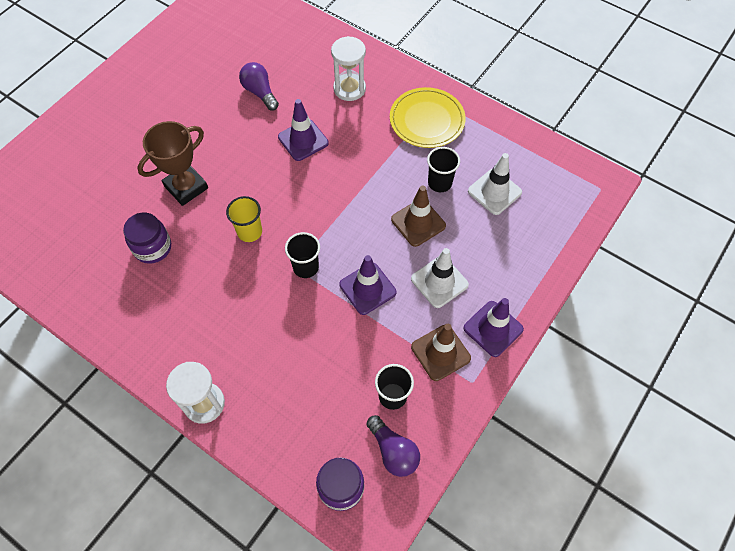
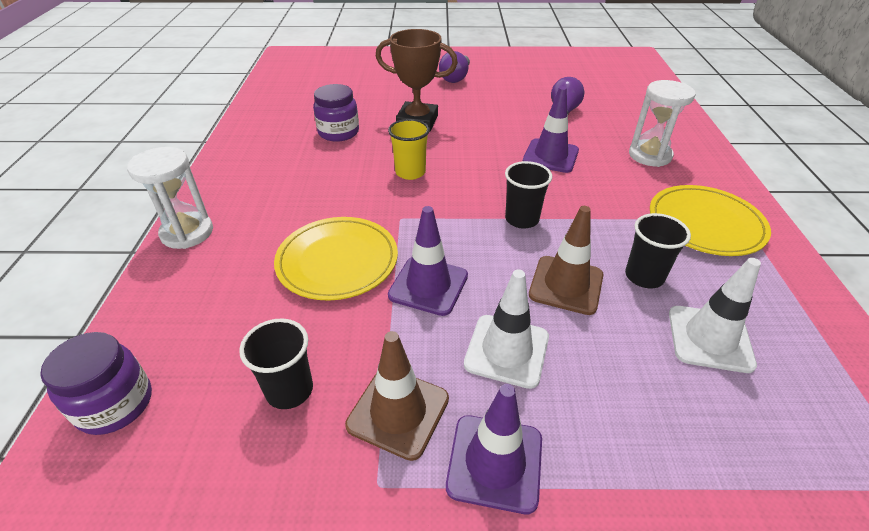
camera: 55 degrees right, 20 degrees down
(306, 267) = (408, 225): black cup -> black cup (522, 219)
(309, 325) = (337, 261): none -> yellow plate
(393, 451) = (198, 438): purple light bulb -> purple light bulb (456, 77)

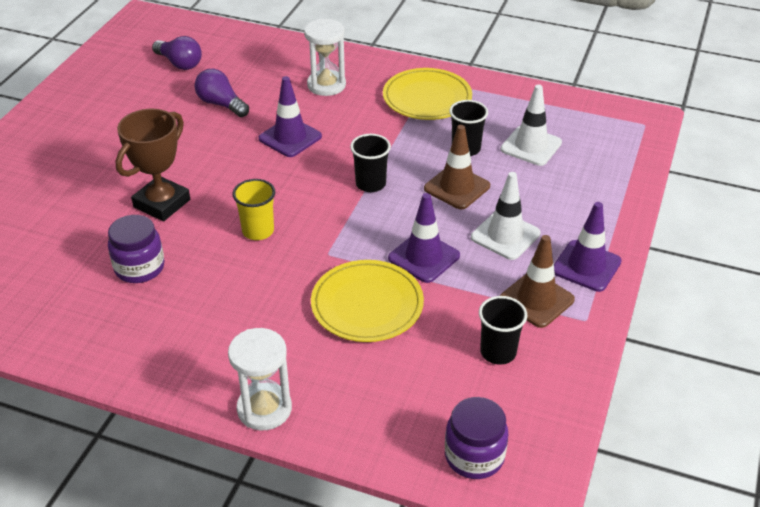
camera: 70 degrees left, 0 degrees up
(456, 77) = (82, 150): purple light bulb -> purple light bulb (179, 63)

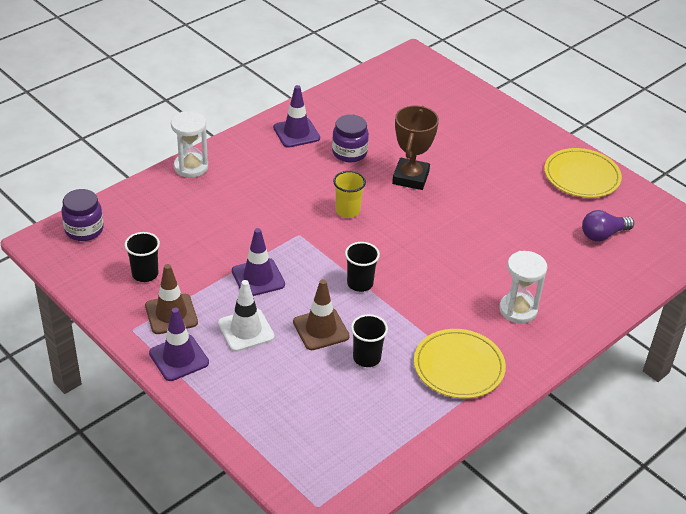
camera: 115 degrees right, 0 degrees up
(162, 203) = (410, 177): brown trophy -> brown trophy turned 45 degrees clockwise
(221, 104) = (523, 240): purple light bulb -> none
(290, 137) = (451, 262): purple traffic cone -> purple traffic cone (296, 133)
(367, 304) = (236, 234): yellow plate -> yellow plate (581, 176)
(531, 146) = (341, 402): white traffic cone -> none

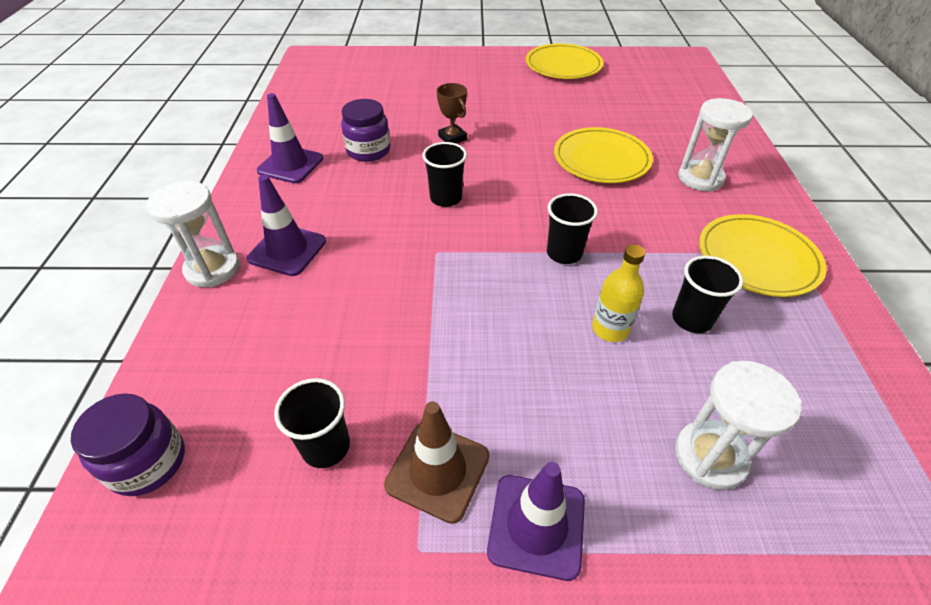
camera: 45 degrees left, 5 degrees up
(246, 330) = (548, 403): white traffic cone -> none
(258, 278) = (467, 329): purple traffic cone -> purple traffic cone (287, 250)
(276, 399) = (710, 456): none -> white hourglass
(321, 329) = (610, 329): brown traffic cone -> yellow bottle
(347, 211) = (446, 198): yellow cup -> black cup
(410, 177) = (452, 138): brown trophy -> brown trophy, size x0.57
(478, 254) = (601, 159): none -> yellow plate
(603, 235) = (644, 91): purple light bulb -> none

